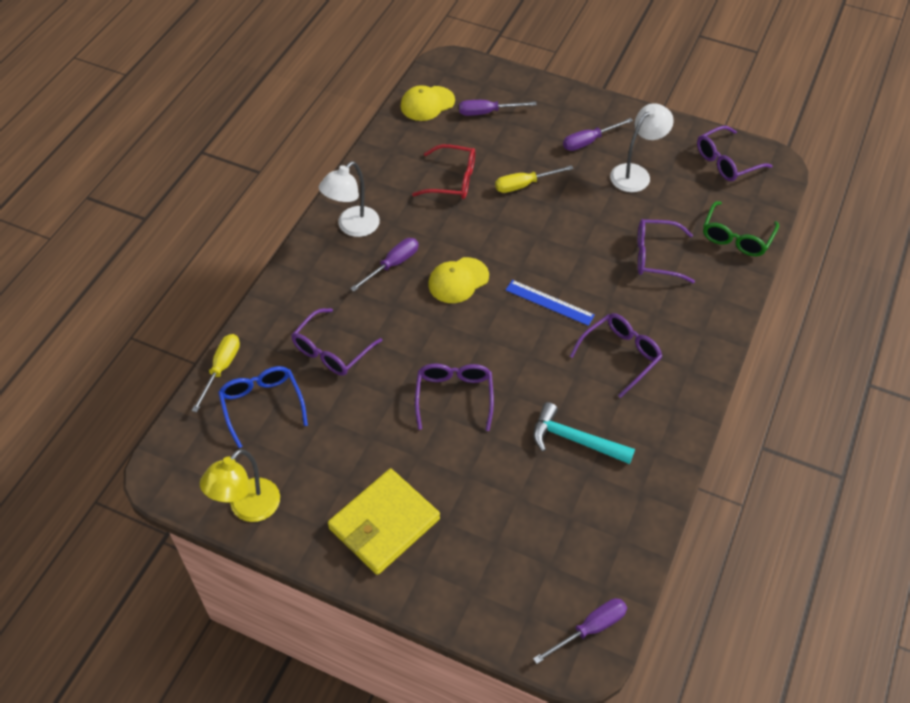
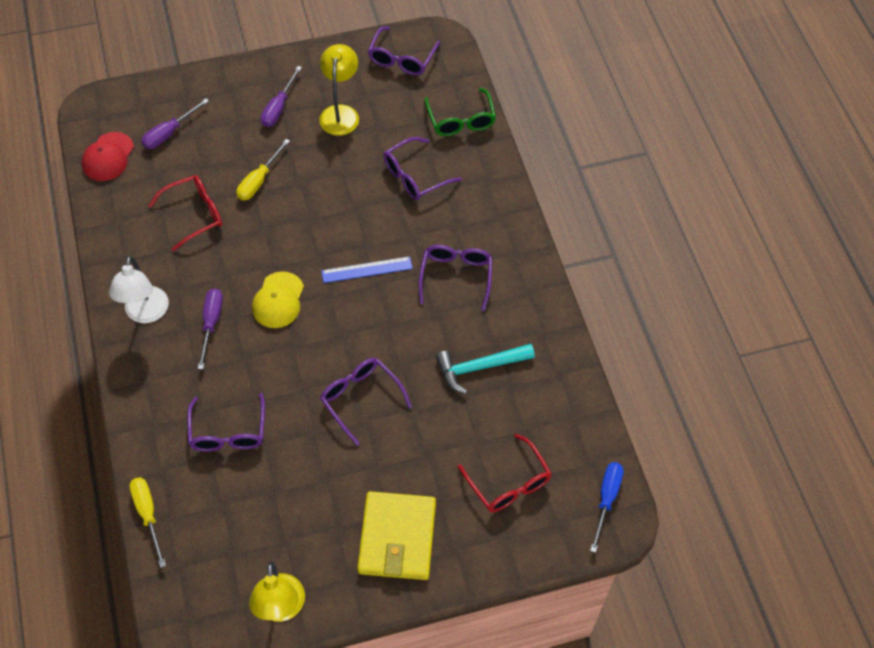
camera: 40 degrees left, 5 degrees up
(262, 405) = (212, 518): blue glasses -> none
(427, 103) = (108, 157): yellow cap -> red cap
(515, 550) = (509, 483): none -> red glasses
(590, 629) = (606, 499): purple screwdriver -> blue screwdriver
(636, 173) = (340, 113): white lamp -> yellow lamp

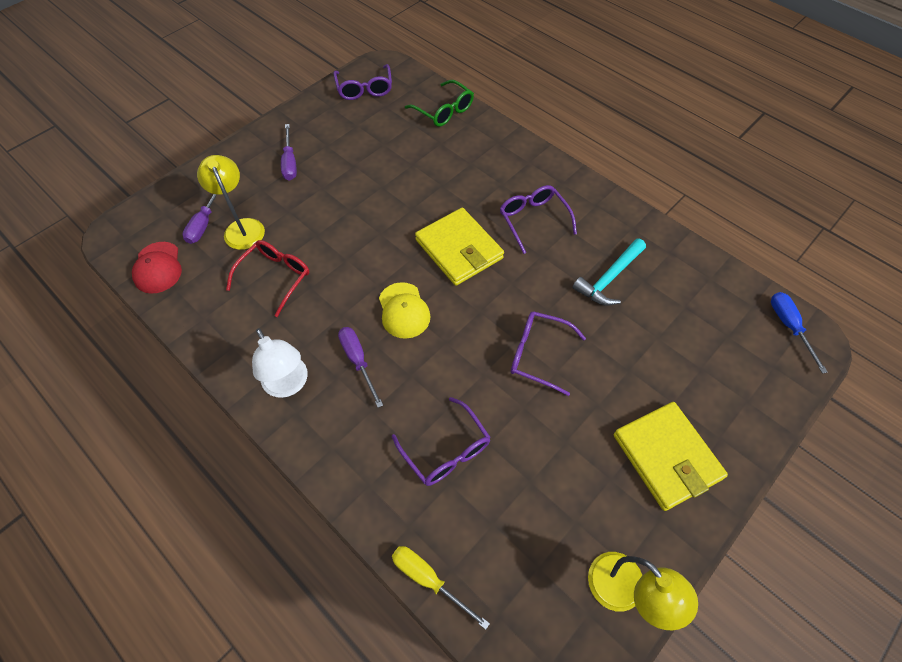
camera: 30 degrees left, 0 degrees up
(259, 180) = (314, 224): yellow screwdriver -> none
(340, 113) = (345, 145): yellow lamp -> yellow lamp (242, 227)
(367, 269) = (459, 249): blue ruler -> yellow wallet
(415, 176) = (441, 164): purple glasses -> none
(509, 483) = (710, 356): red glasses -> none

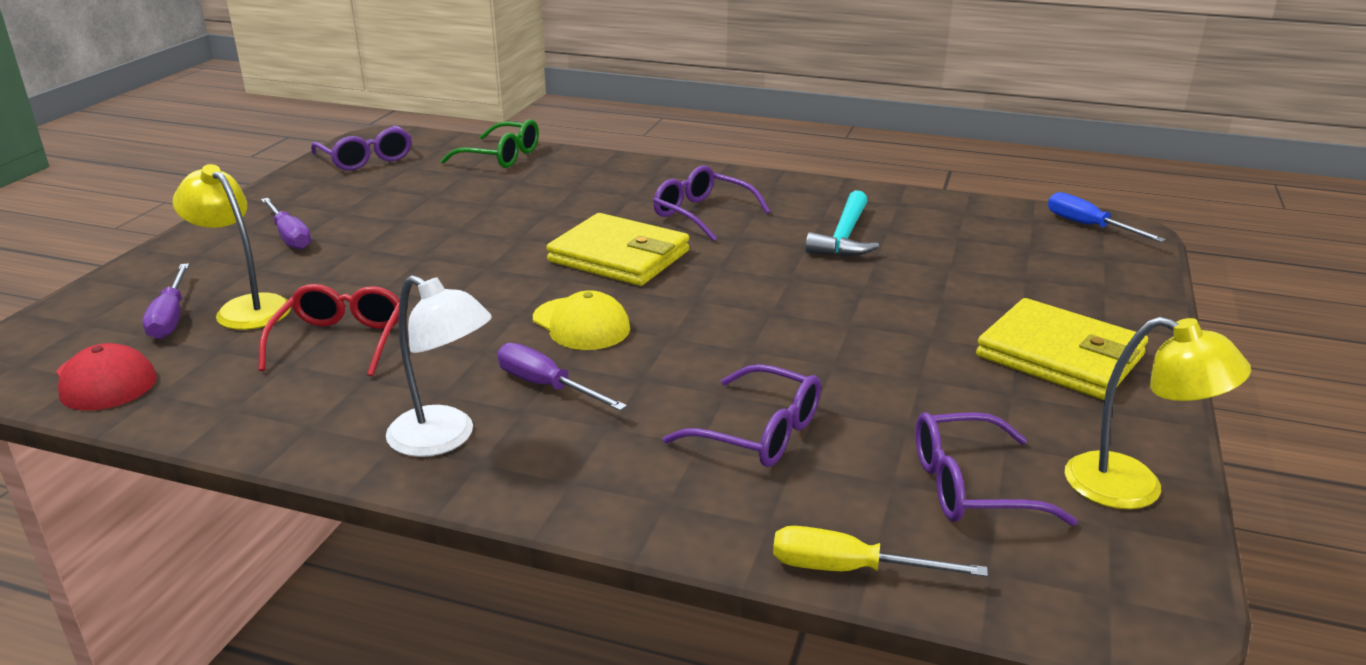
camera: 25 degrees left, 30 degrees down
(538, 354) = (811, 316): purple glasses -> purple glasses (970, 487)

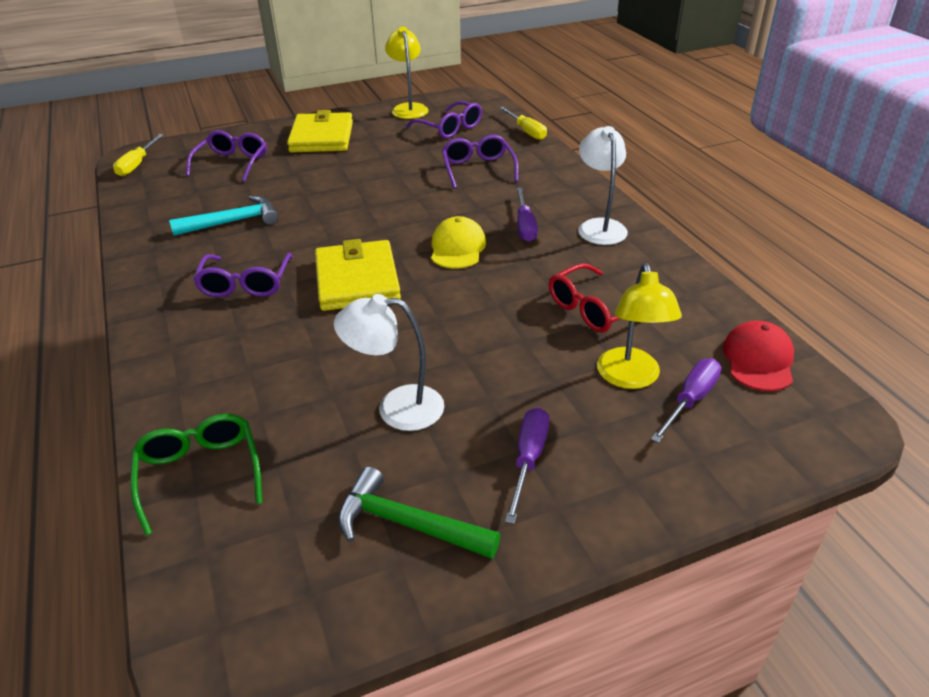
camera: 130 degrees left, 10 degrees up
(339, 190) = (407, 524): none -> green hammer
(366, 159) = (303, 588): purple glasses -> purple glasses (232, 163)
(429, 217) = (396, 408): none -> white lamp
(1088, 226) = (137, 164): blue screwdriver -> yellow screwdriver

